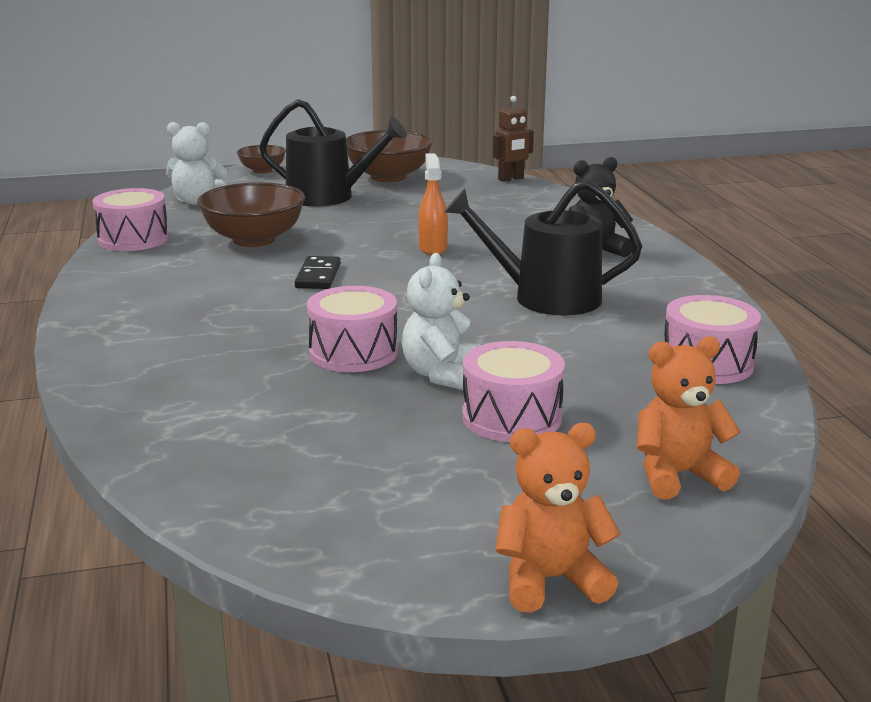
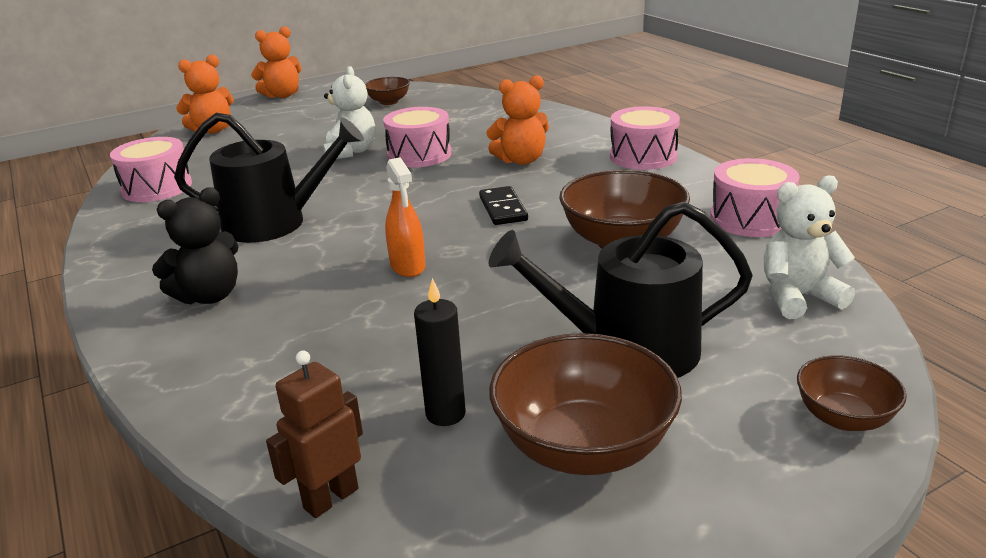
camera: 165 degrees right, 5 degrees up
(242, 322) = (521, 160): none -> orange teddy bear
(327, 490) = (389, 102): none -> brown bowl
(446, 191) = (445, 414): none -> black candle
(511, 417) = (301, 139): pink drum -> pink drum (643, 156)

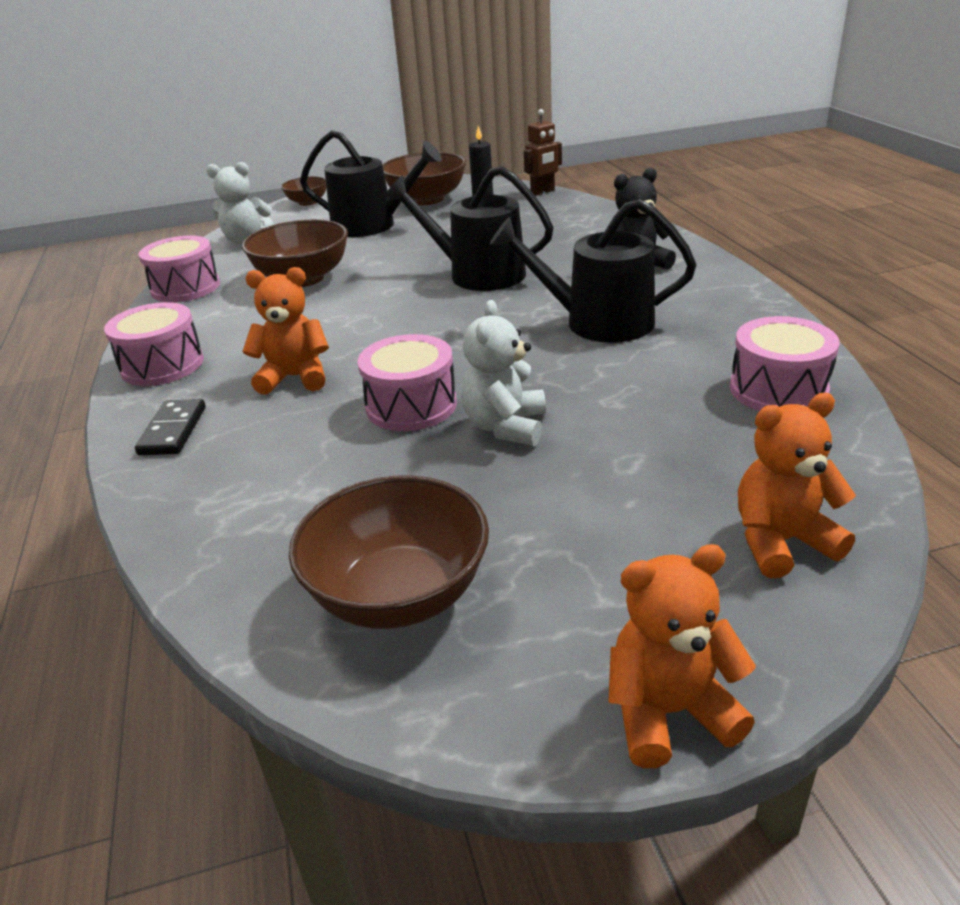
camera: 165 degrees left, 5 degrees up
(389, 102) = (399, 594): brown bowl -> brown bowl, size x1.79
(408, 266) = (478, 274): orange spray bottle -> black watering can
(503, 209) = (368, 315): black domino -> black domino (173, 430)

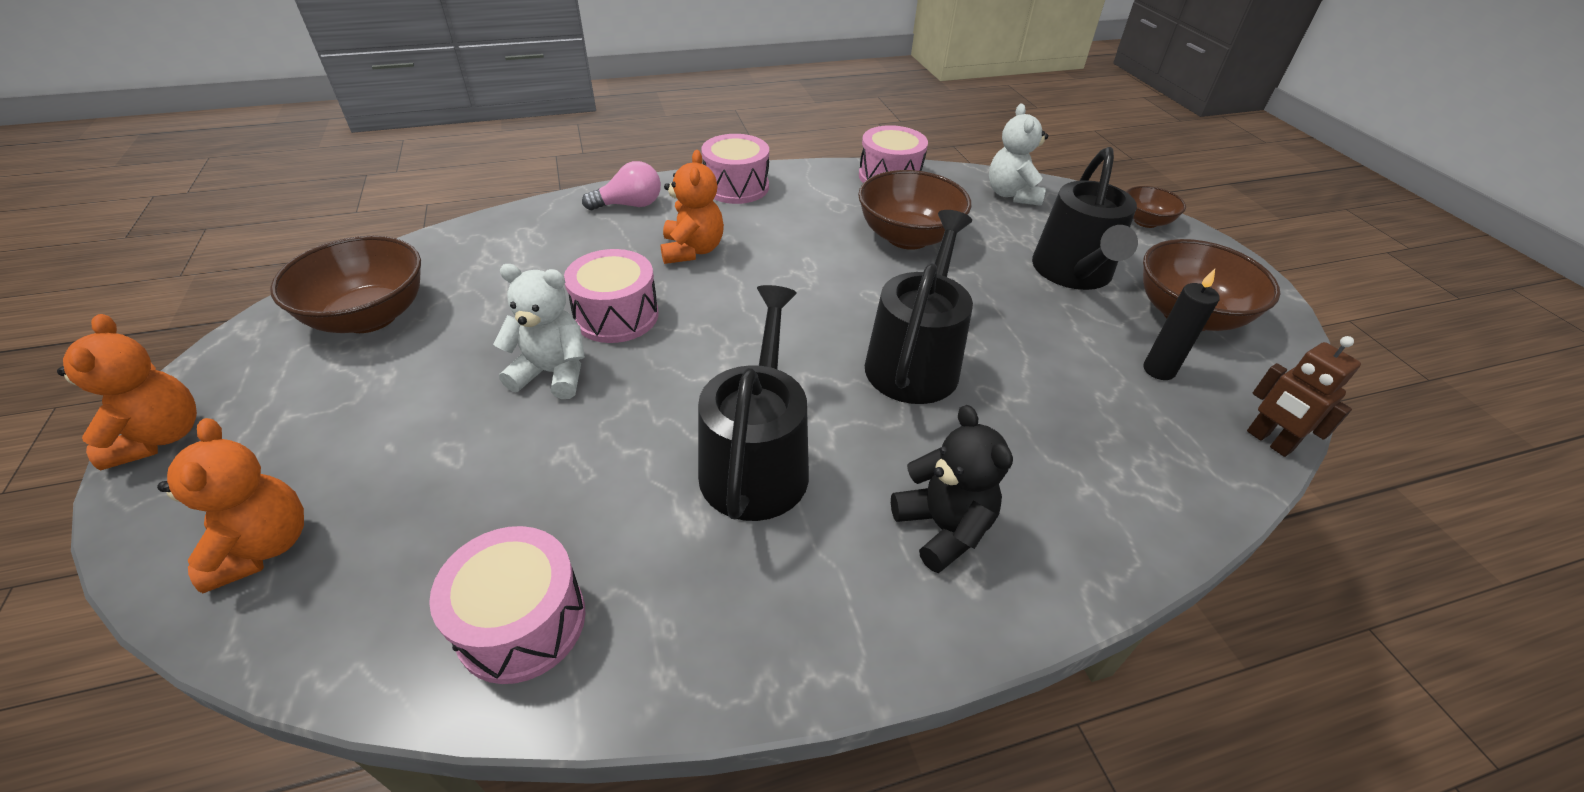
camera: 85 degrees right, 10 degrees up
(173, 430) = (630, 205): black domino -> pink light bulb

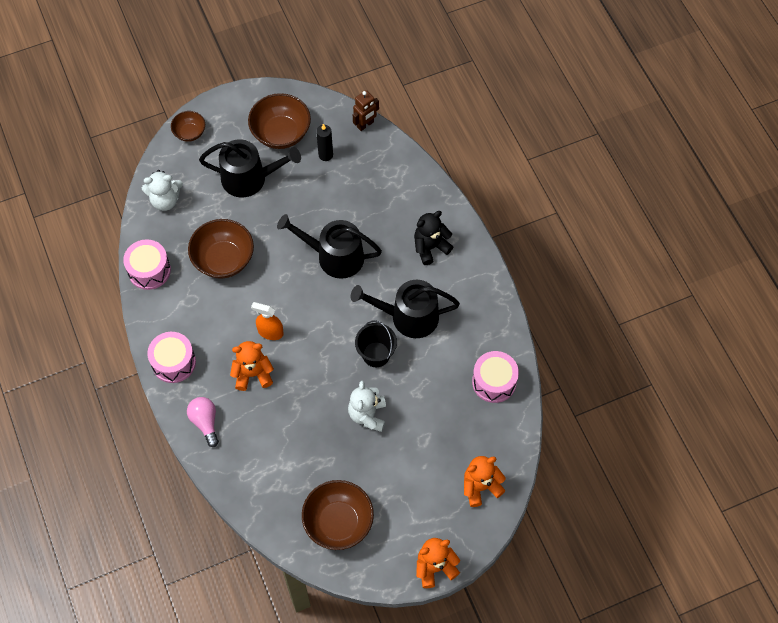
camera: 95 degrees left, 20 degrees up
(616, 316) = (319, 398): pink drum -> none
(680, 398) = (376, 354): none -> black bucket
(764, 272) = (270, 332): none -> orange spray bottle

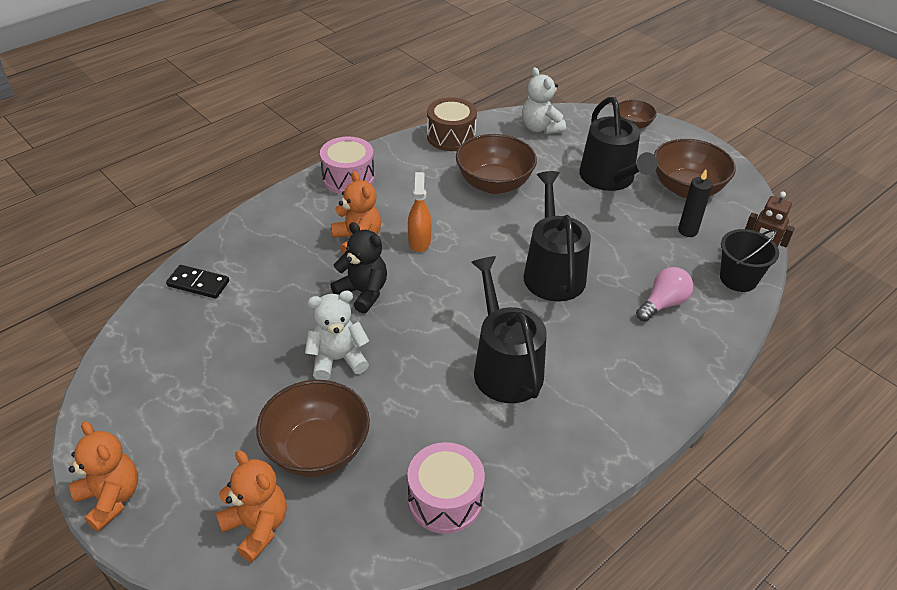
camera: 70 degrees right, 20 degrees down
(149, 270) = (451, 136): pink drum -> brown drum
(205, 422) = (282, 218): pink light bulb -> pink light bulb (663, 304)
(260, 494) = (198, 284): none -> black domino
(338, 522) = (170, 368): brown bowl -> brown bowl (317, 450)
(376, 354) = (431, 346): black bucket -> black bucket (738, 279)
(430, 247) = (626, 365): black teddy bear -> black teddy bear (363, 293)

